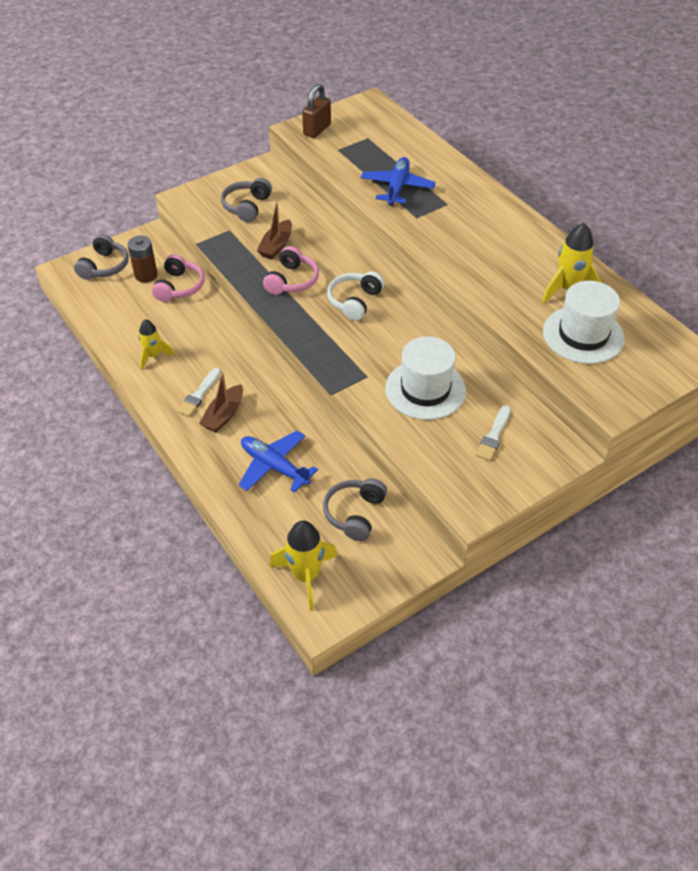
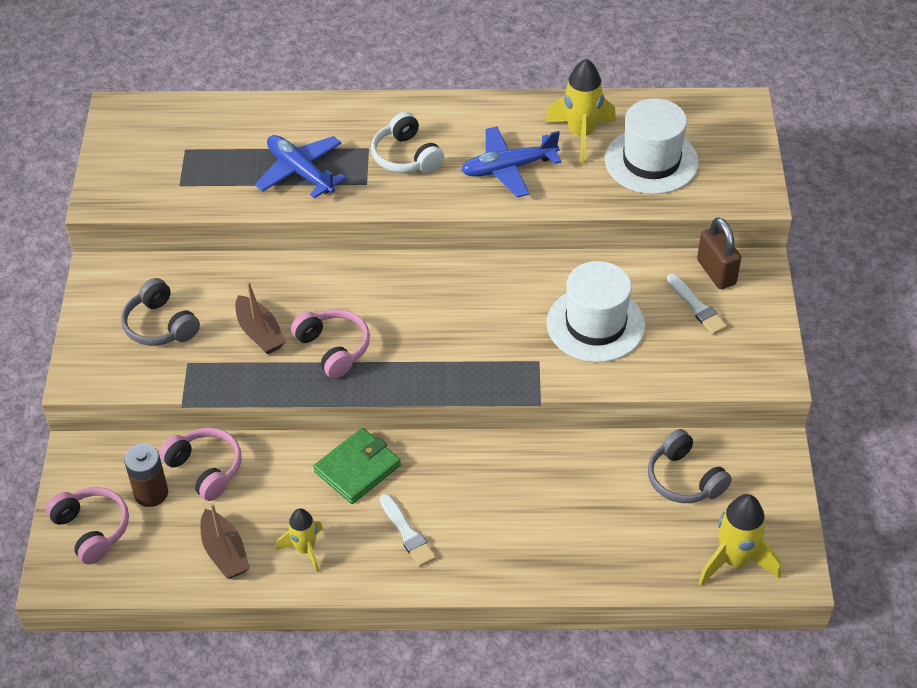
camera: 55 degrees left, 0 degrees up
(104, 266) = (92, 529): grey headphones -> pink headphones
(224, 415) = (458, 525): brown boat -> brown boat (225, 552)
(230, 348) = (357, 468): none -> green wallet
(274, 466) = (570, 515): blue plane -> blue plane (508, 168)
(317, 130) = (122, 183): brown padlock -> brown padlock (716, 272)
(355, 301) = (417, 312): white headphones -> white headphones (406, 156)

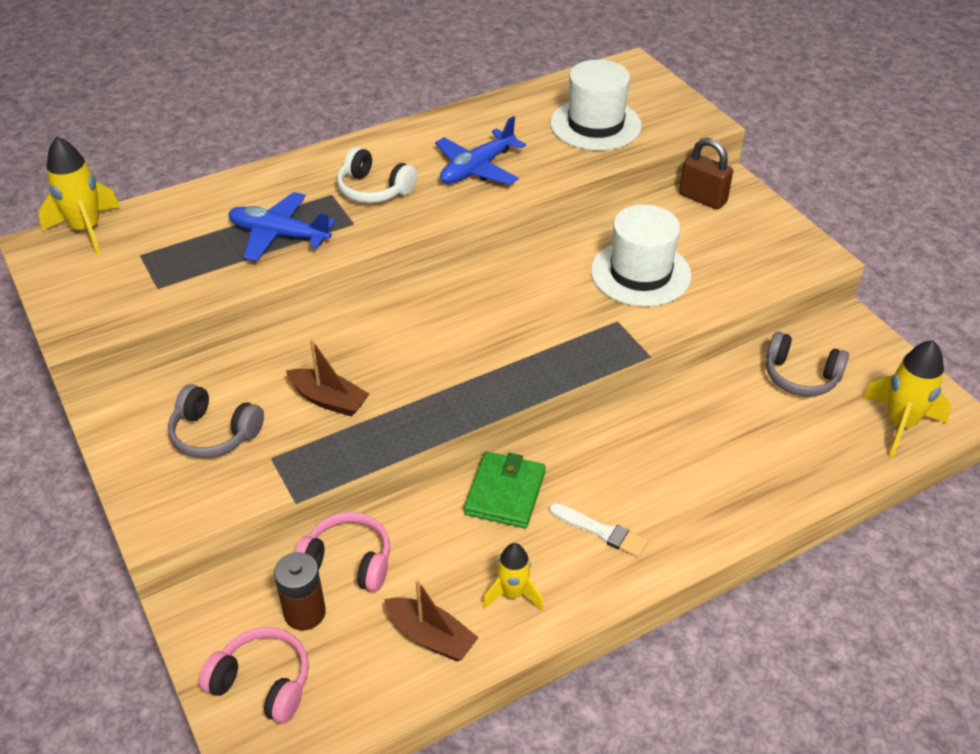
camera: 30 degrees left, 5 degrees down
(333, 348) = (416, 385): pink headphones -> none
(581, 135) = (518, 124): yellow rocket -> yellow rocket (87, 230)
(697, 307) = (711, 229): white brush -> none

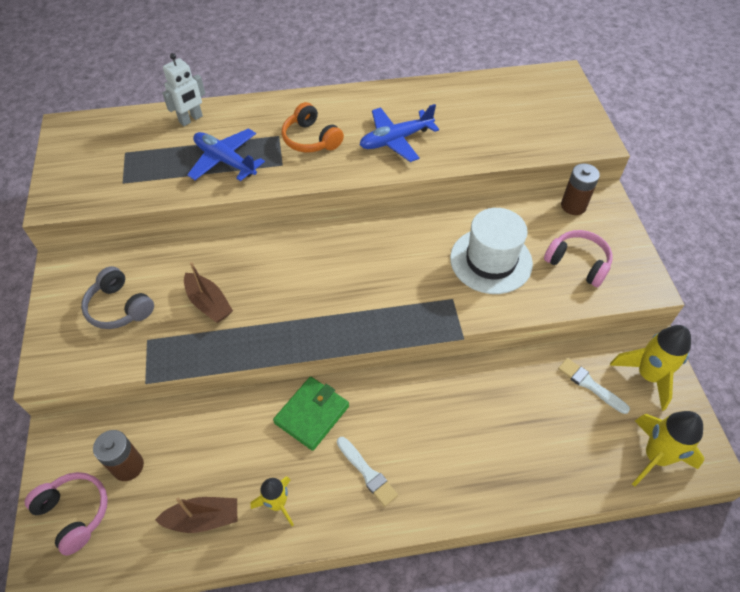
camera: 20 degrees right, 10 degrees up
(87, 230) = (101, 123): yellow rocket -> yellow rocket (648, 376)
(207, 201) = (191, 119): none -> white robot
(348, 562) = (176, 434): pink headphones -> pink headphones (578, 263)
(374, 189) = (311, 139): white headphones -> orange headphones
(431, 636) = (203, 518): brown boat -> brown boat turned 60 degrees counterclockwise
(595, 125) = (507, 123): white hat -> none
(703, 198) = (573, 206): brown padlock -> brown battery
(800, 376) = (590, 385): grey headphones -> white brush

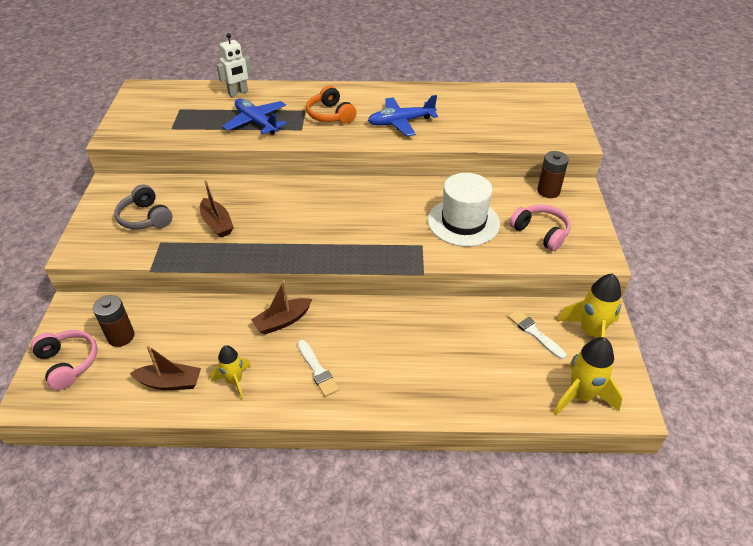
camera: 10 degrees right, 10 degrees down
(312, 414) = (282, 321): green wallet -> brown boat

